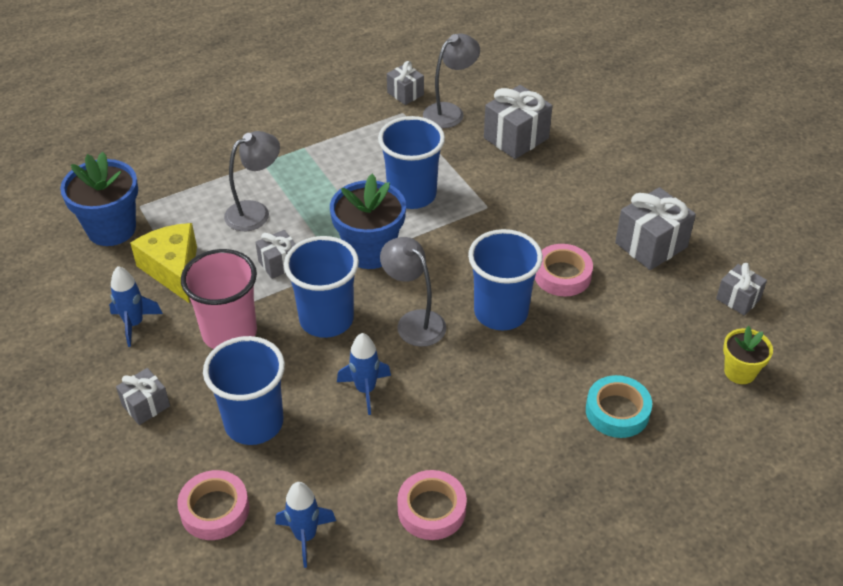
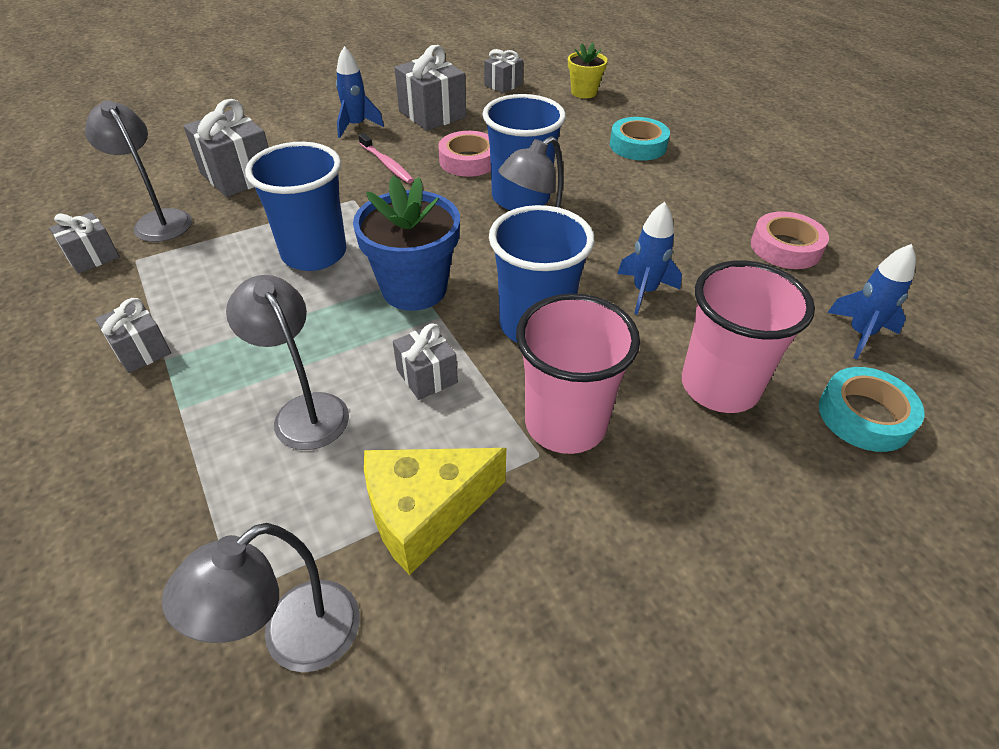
camera: 90 degrees left, 0 degrees up
(111, 229) = (294, 640): blue flower pot -> grey lamp
(134, 324) = (554, 557): blue rocket -> blue rocket (356, 126)
(146, 405) = (723, 515): grey gift -> grey gift (141, 350)
(215, 510) = (864, 416): pink tape -> turquoise tape
(254, 423) = (719, 386): blue cup -> pink cup
(547, 221) = (387, 164): none -> pink toothbrush

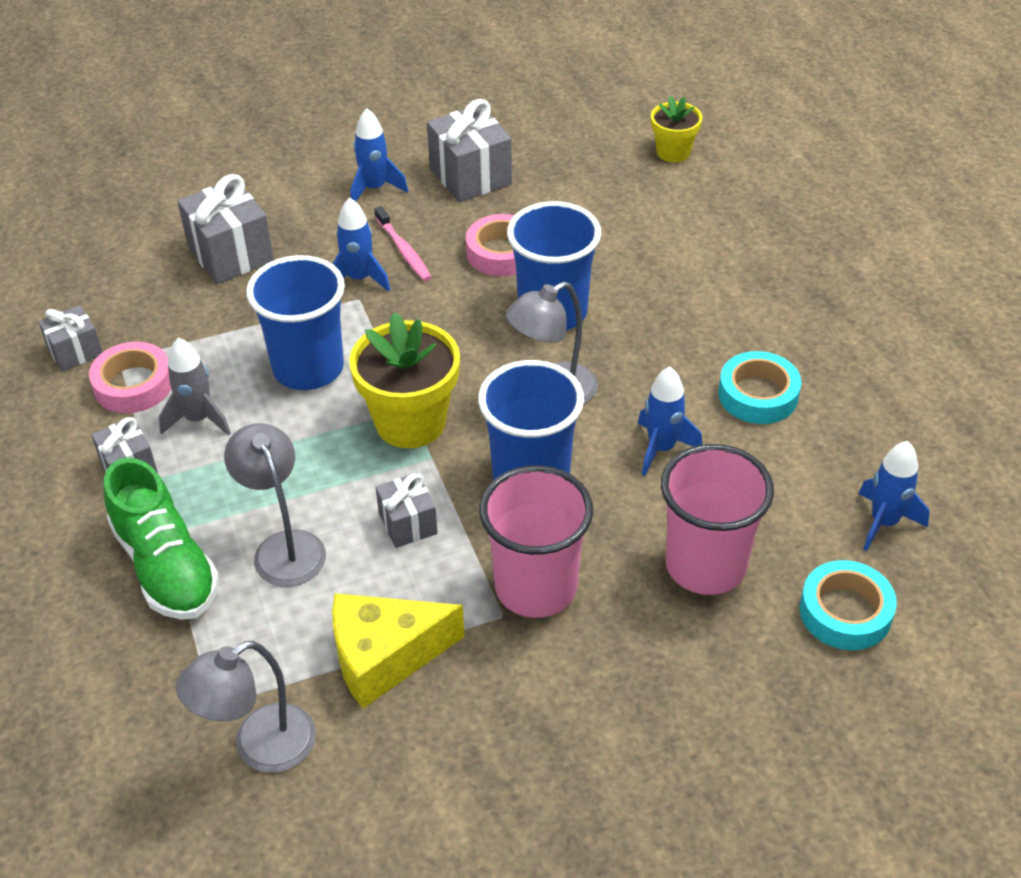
camera: 10 degrees right, 0 degrees up
(158, 220) = (142, 310): grey lamp -> none
(180, 442) = (166, 566): none -> green shoe
(212, 303) = (198, 419): none -> grey rocket
(351, 186) = (359, 279): none -> blue rocket
(414, 289) = (410, 422): blue flower pot -> yellow flower pot
(503, 85) = (570, 132): grey gift -> none
(638, 145) = (717, 245): turquoise tape -> turquoise tape (758, 395)
(785, 247) = (846, 407): pink tape -> pink tape (133, 385)

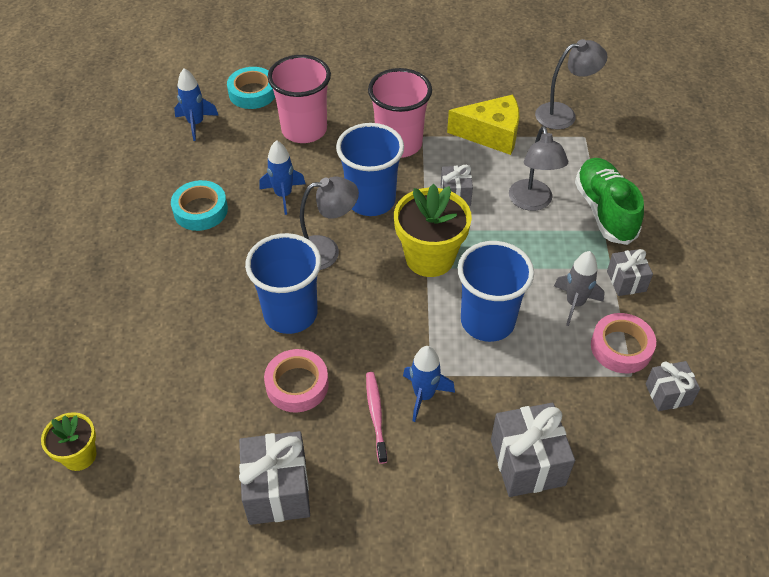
camera: 160 degrees left, 5 degrees up
(374, 189) = (373, 505): blue rocket -> none

